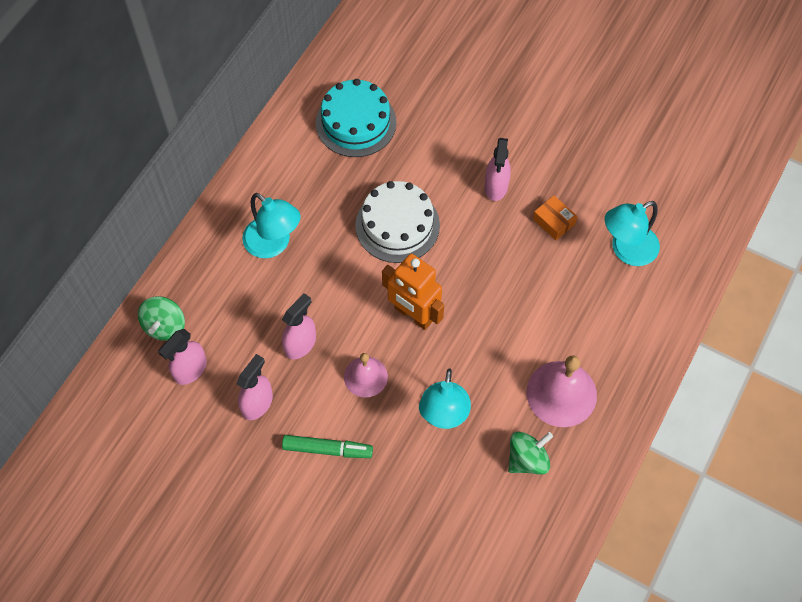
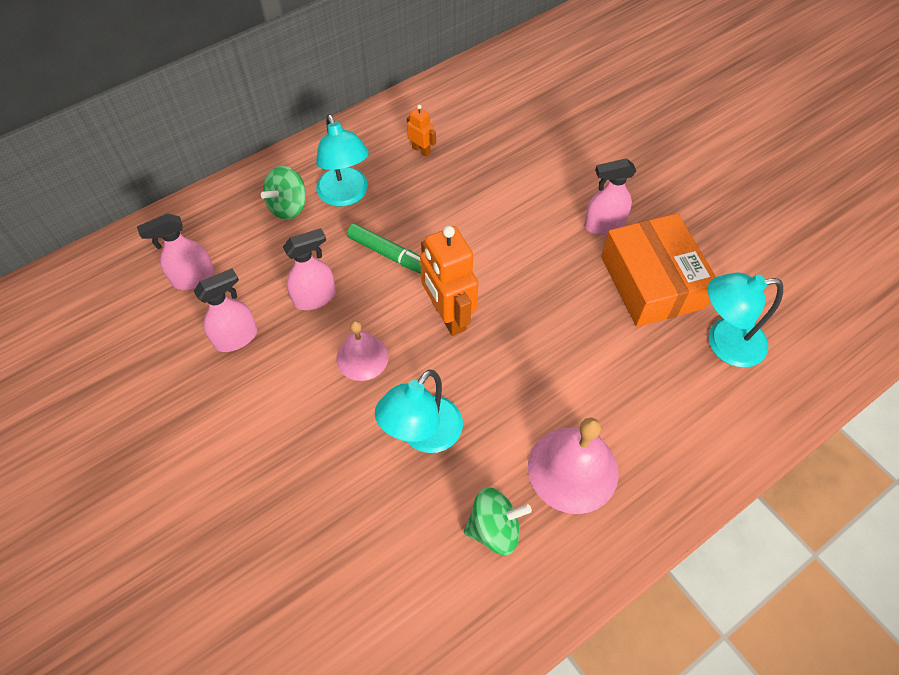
camera: 25 degrees right, 5 degrees down
(165, 326) = (197, 229): green spinning top -> green spinning top (288, 206)
(314, 176) = (421, 150): none -> orange robot
(327, 449) = (278, 415): green marker -> green marker (390, 255)
(356, 122) = (489, 119): turquoise cake -> none
(397, 225) = (479, 223): white cake -> none
(496, 186) = (603, 225): pink spray bottle -> pink spray bottle turned 45 degrees clockwise
(553, 221) = (651, 282): orange box -> orange box, size x2.25

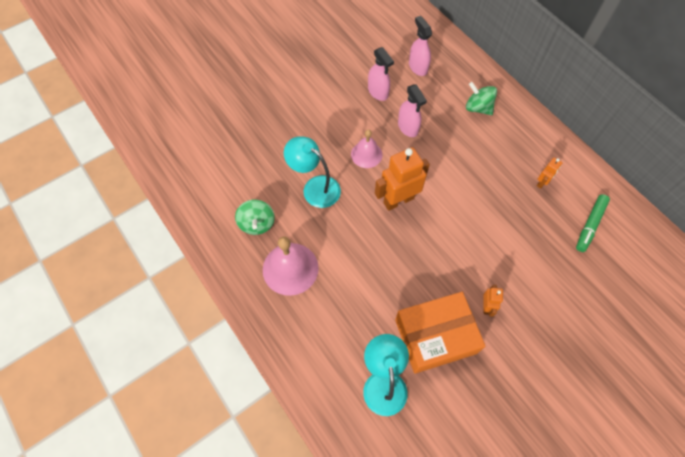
camera: 90 degrees right, 5 degrees up
(346, 195) = (492, 138): turquoise lamp -> none
(390, 255) = (444, 166): green marker -> green marker (590, 225)
(603, 225) = (486, 306): pink spray bottle -> orange robot

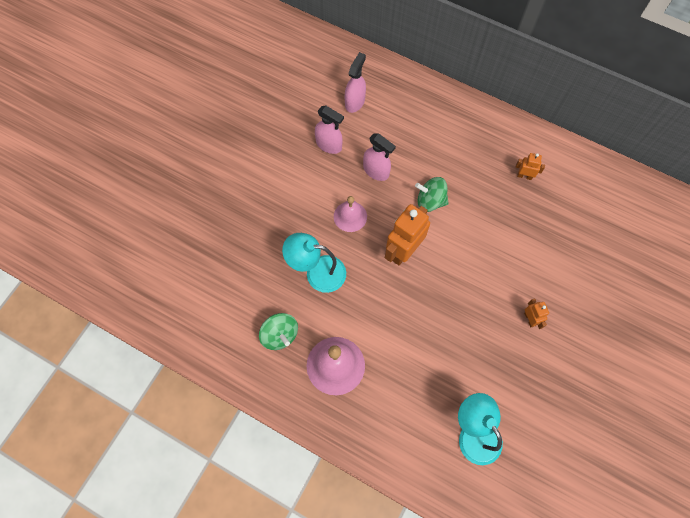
camera: 25 degrees left, 5 degrees up
(418, 67) = (355, 102): pink spray bottle -> pink spray bottle turned 75 degrees clockwise
(435, 336) = (499, 368): orange box -> none
(478, 108) = (432, 123): green spinning top -> green spinning top (430, 201)
(542, 182) = (524, 176): orange robot -> orange robot turned 90 degrees counterclockwise
(590, 225) = (583, 200): green marker -> none

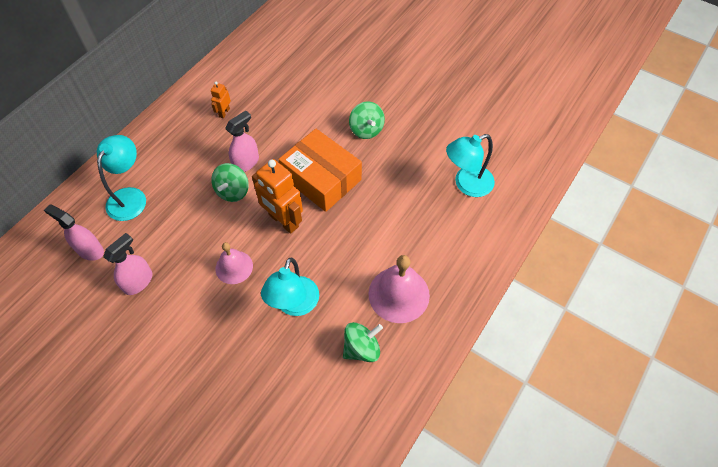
camera: 85 degrees left, 10 degrees down
(376, 171) = (185, 237): pink spray bottle -> pink spray bottle (246, 163)
(412, 118) = (130, 197): none -> turquoise lamp
(458, 280) = (321, 178): none -> orange box
(530, 319) = (366, 130): orange robot -> green spinning top

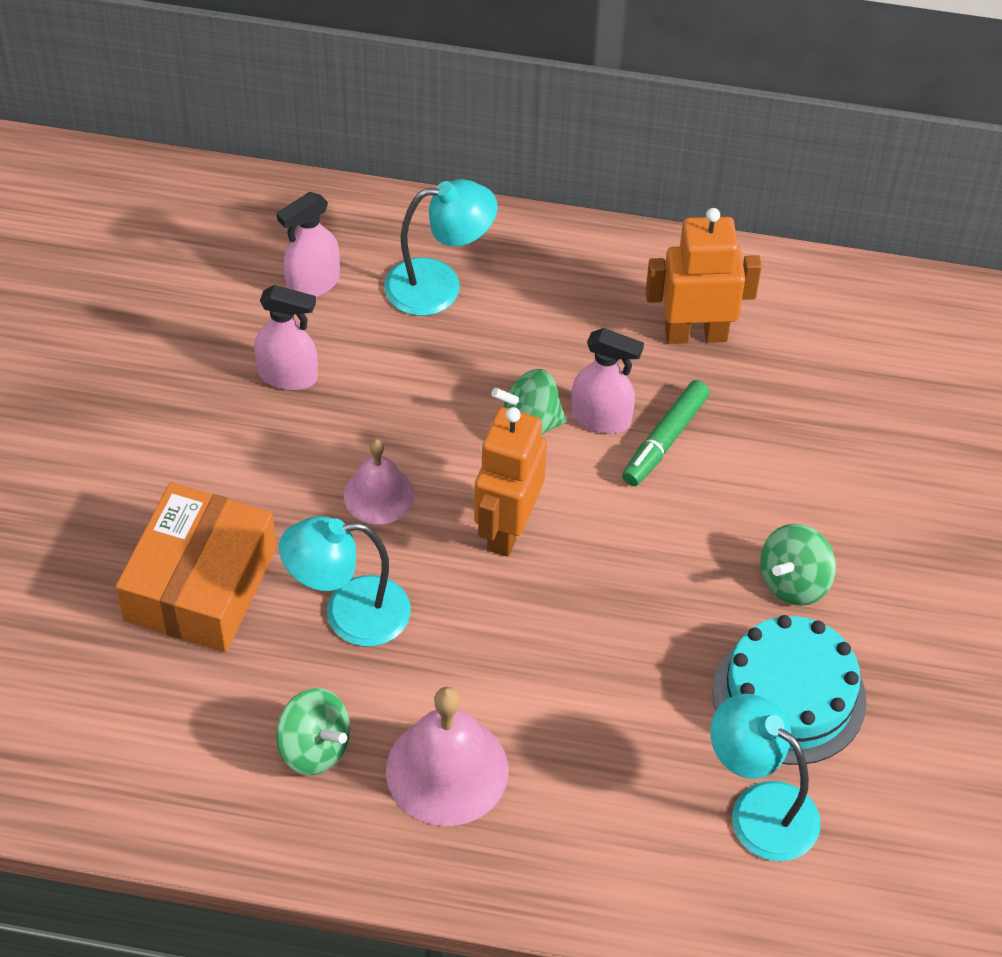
camera: 65 degrees right, 5 degrees down
(90, 250) = (313, 284): pink spray bottle -> pink spray bottle turned 135 degrees counterclockwise
(224, 112) = (695, 334): orange robot -> orange robot, size x2.06
(271, 145) = (665, 440): none -> green marker
(321, 178) = (633, 551): orange box -> orange box (201, 584)
(419, 153) = (789, 696): none -> turquoise cake

